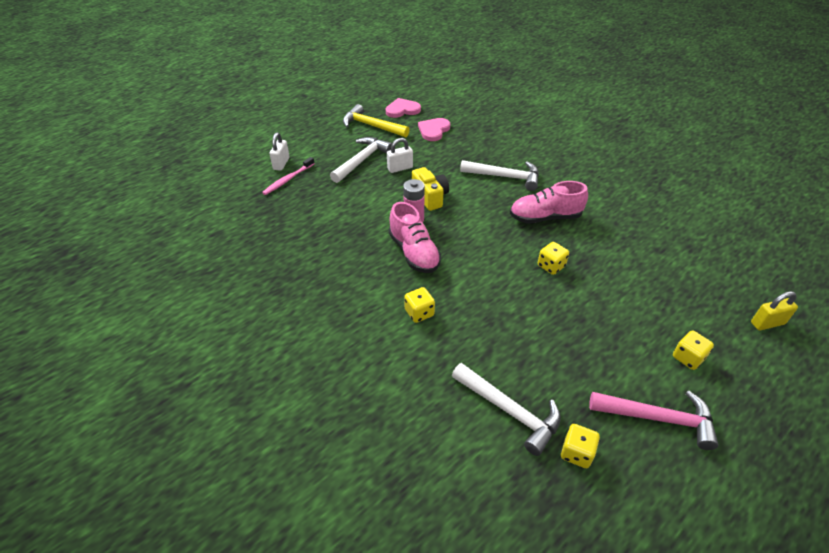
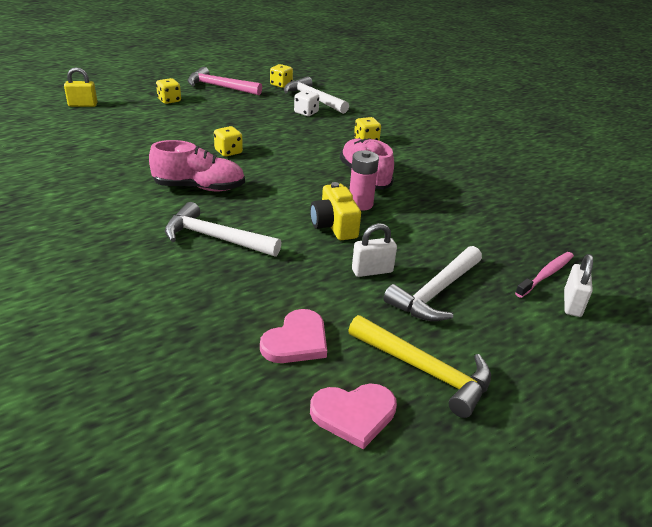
camera: 175 degrees left, 10 degrees down
(505, 365) = (306, 112): none -> white dice

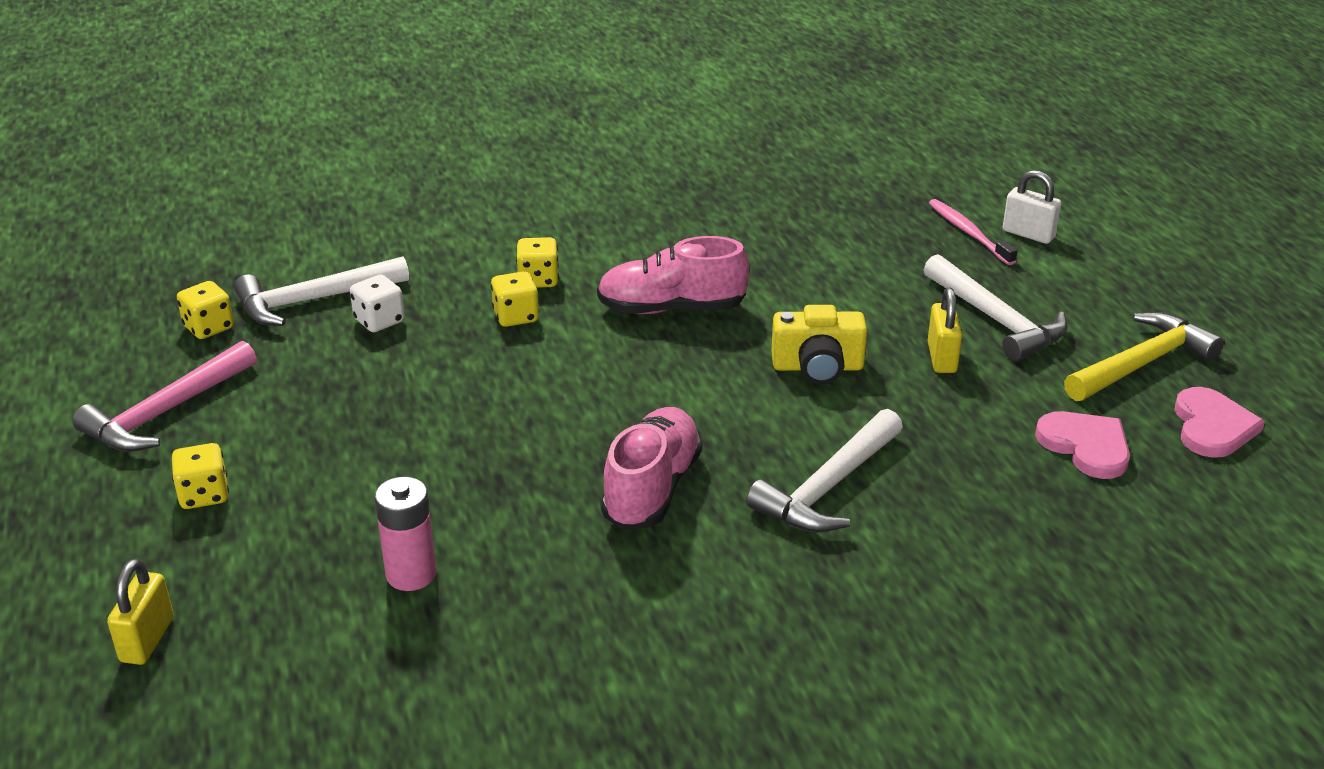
camera: 70 degrees left, 0 degrees up
(228, 152) = (518, 439): yellow dice -> yellow dice (516, 316)
(360, 204) = (759, 331): pink battery -> pink battery (411, 574)
(372, 271) = (942, 358): white padlock -> yellow padlock

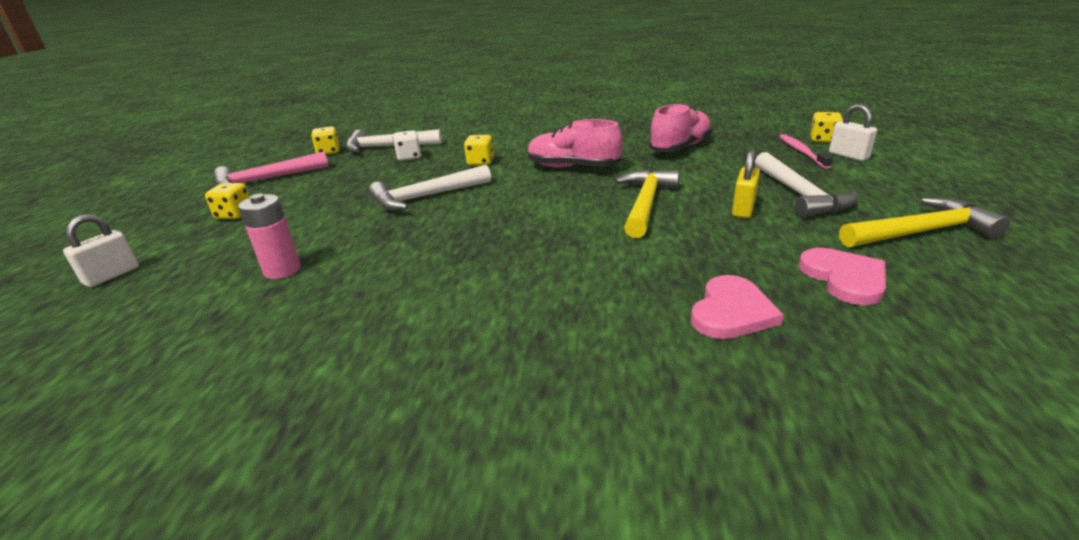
camera: 25 degrees right, 5 degrees down
(147, 640) = (112, 275): yellow padlock -> white padlock
(538, 280) = (508, 149): yellow dice -> yellow dice (823, 140)
(652, 488) = (475, 250): pink shoe -> pink shoe (680, 148)
(817, 367) = (645, 203): yellow camera -> yellow hammer
(828, 488) = (600, 270): white hammer -> white hammer (425, 197)
(1212, 427) = (984, 283): pink heart -> pink heart (731, 312)

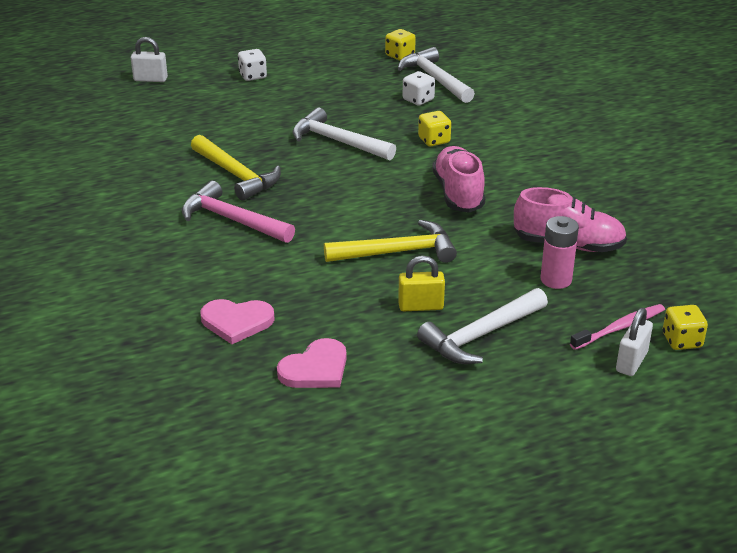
camera: 60 degrees right, 5 degrees up
(234, 214) = (253, 76): yellow dice -> white dice
(265, 180) = (319, 57): pink hammer -> pink hammer (232, 220)
(282, 270) = (190, 133): pink battery -> pink battery (556, 280)
(921, 232) = (434, 410): yellow hammer -> yellow hammer (236, 175)

